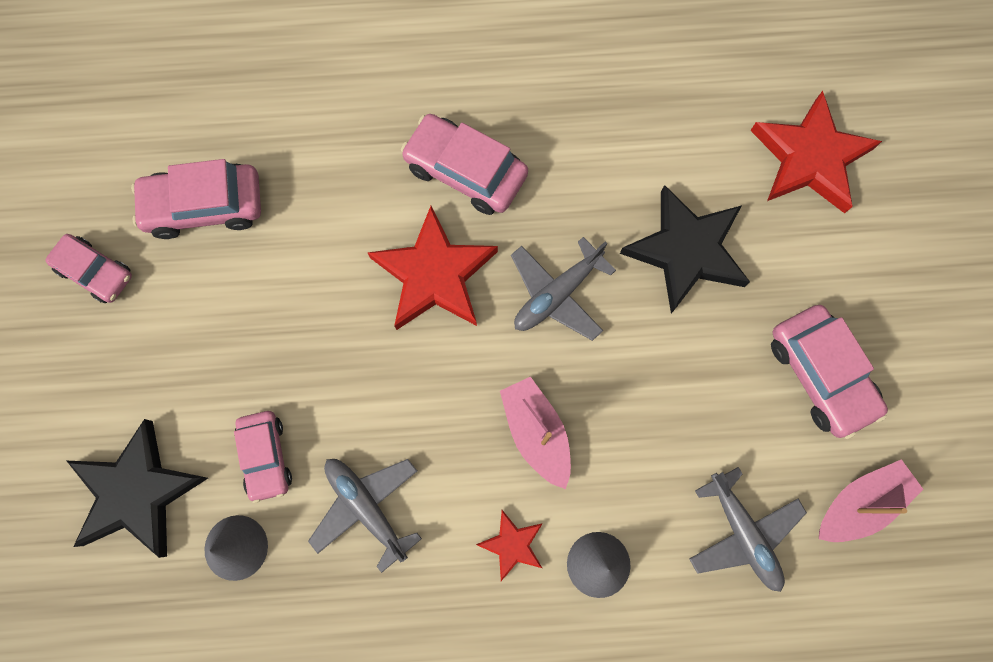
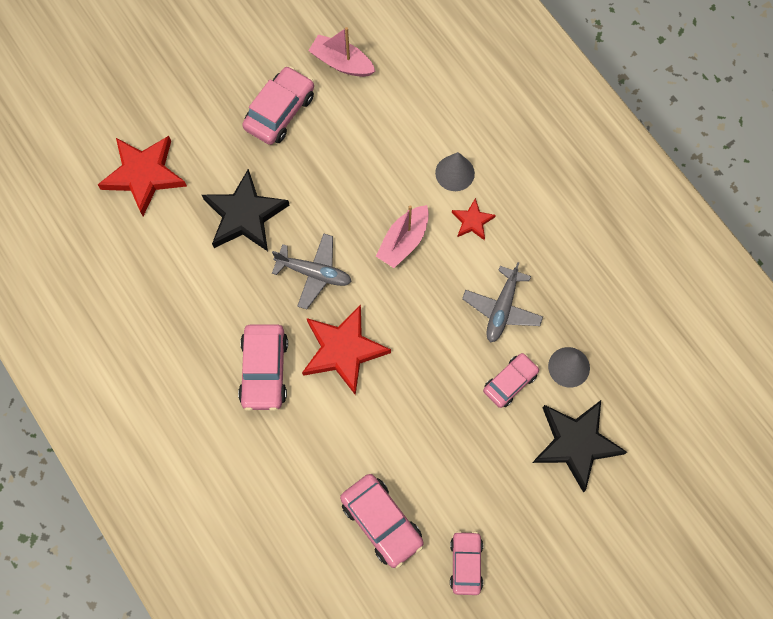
camera: 120 degrees left, 5 degrees down
(742, 533) = (393, 111): grey plane -> none

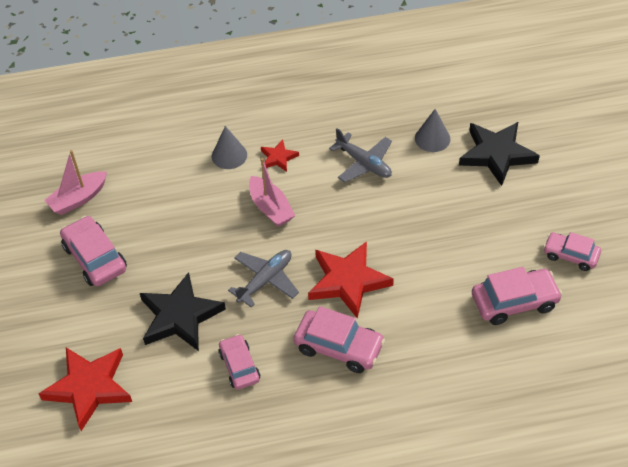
camera: 65 degrees left, 20 degrees down
(510, 382) = (428, 178): pink car -> pink car (239, 366)

